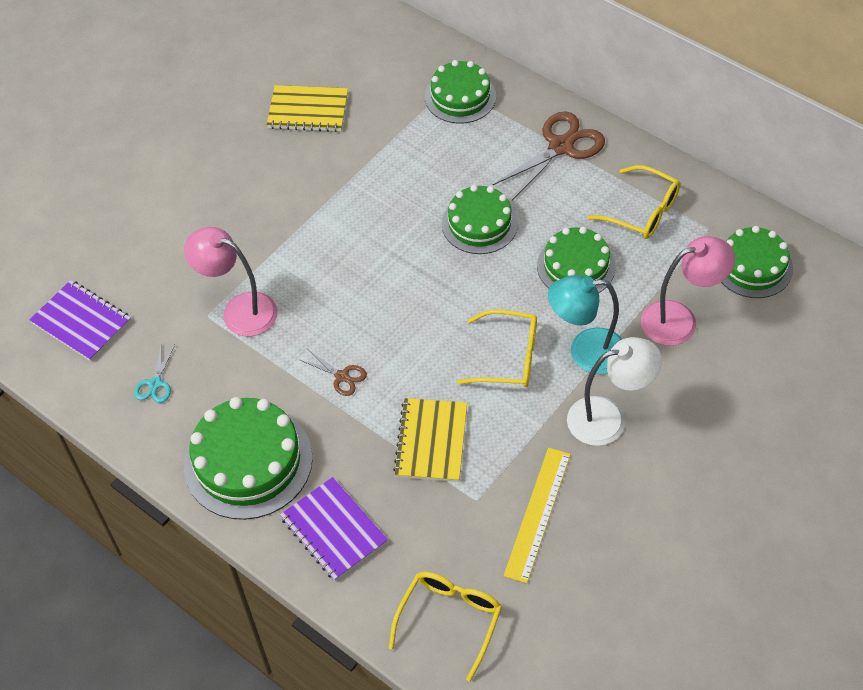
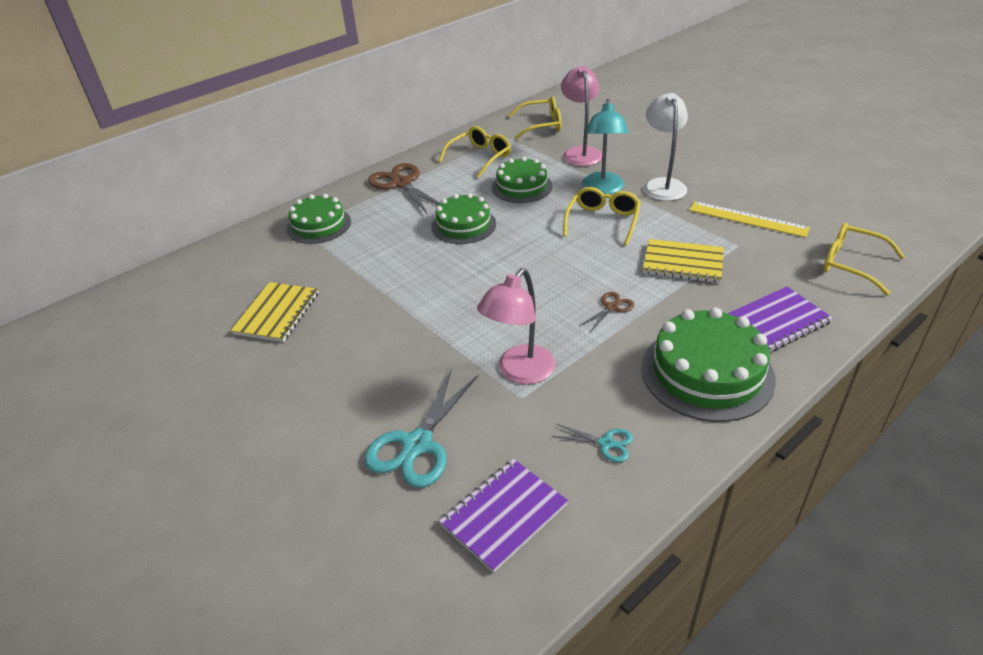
camera: 80 degrees left, 15 degrees down
(150, 253) = (417, 444): none -> turquoise scissors
(753, 266) = (541, 125): green cake -> yellow glasses

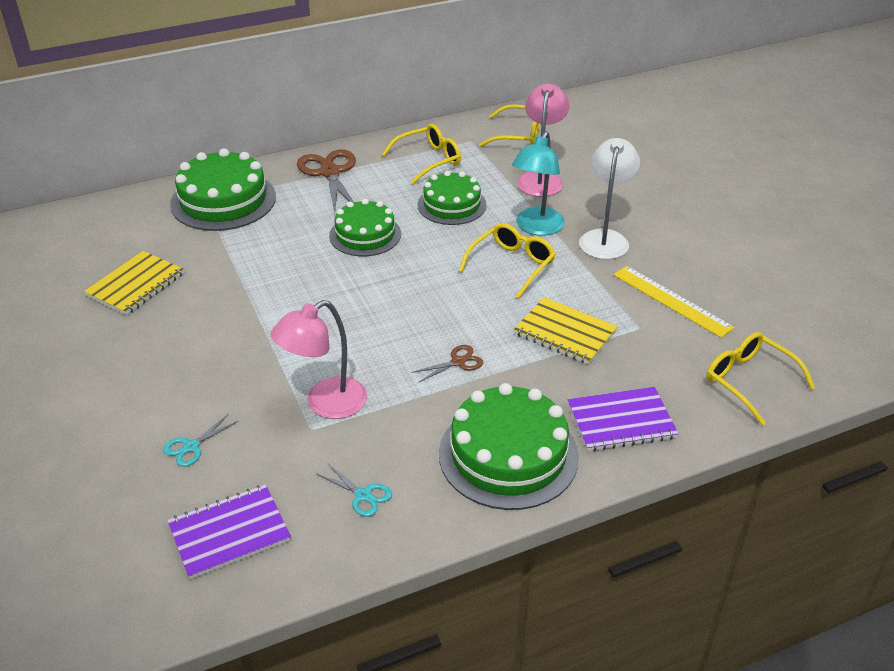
camera: 15 degrees right, 0 degrees up
(319, 225) = (223, 200): green cake -> green cake, size x1.52
(417, 444) = (191, 447): turquoise scissors -> turquoise scissors, size x0.50

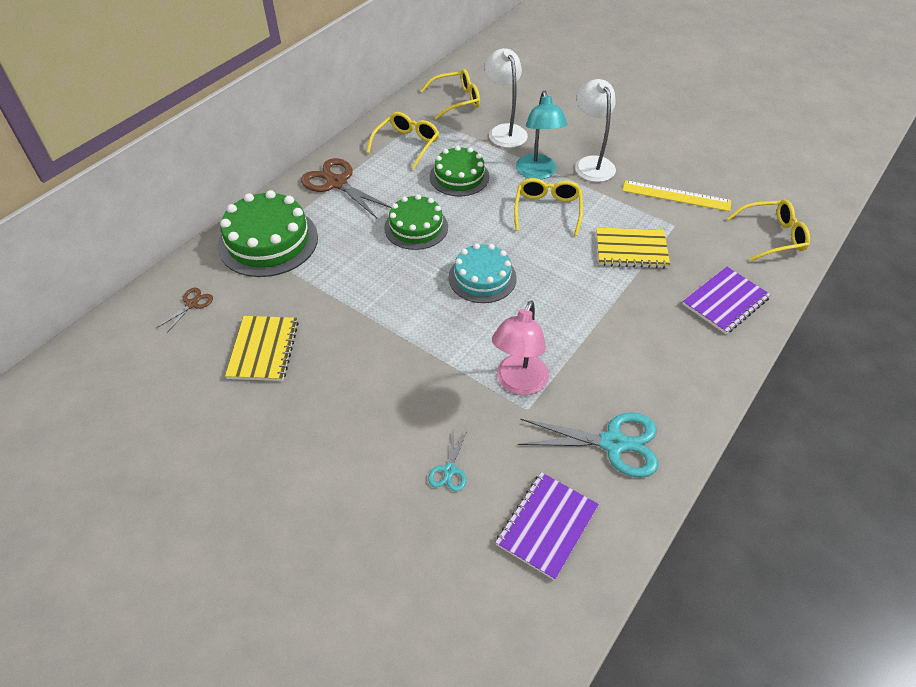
camera: 30 degrees left, 10 degrees up
(363, 495) = (613, 443): turquoise scissors -> turquoise scissors, size x2.00
(384, 300) = (482, 278): none -> turquoise cake
(458, 362) = (581, 305): brown scissors -> brown scissors (192, 304)
(508, 455) = (679, 361): green cake -> none
(541, 179) = (504, 131): pink lamp -> white lamp
(749, 381) = (772, 236): yellow glasses -> yellow glasses turned 150 degrees clockwise

